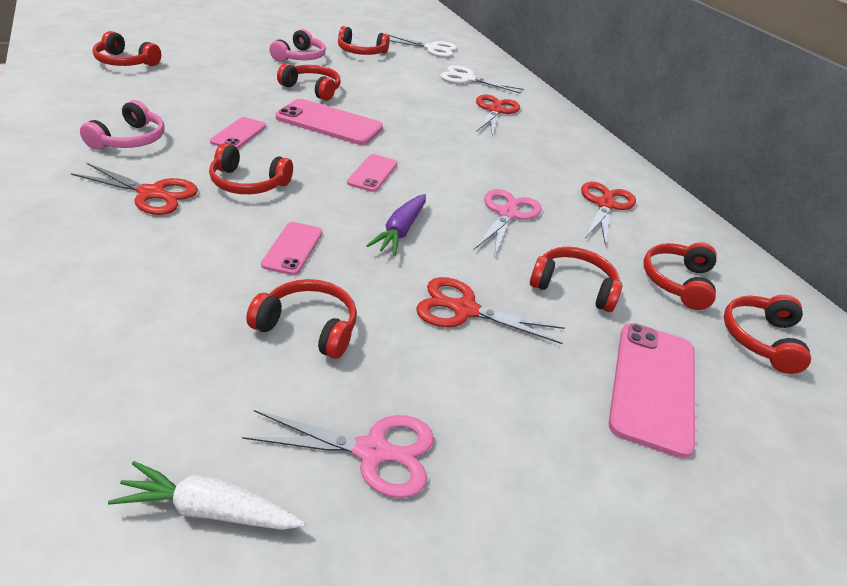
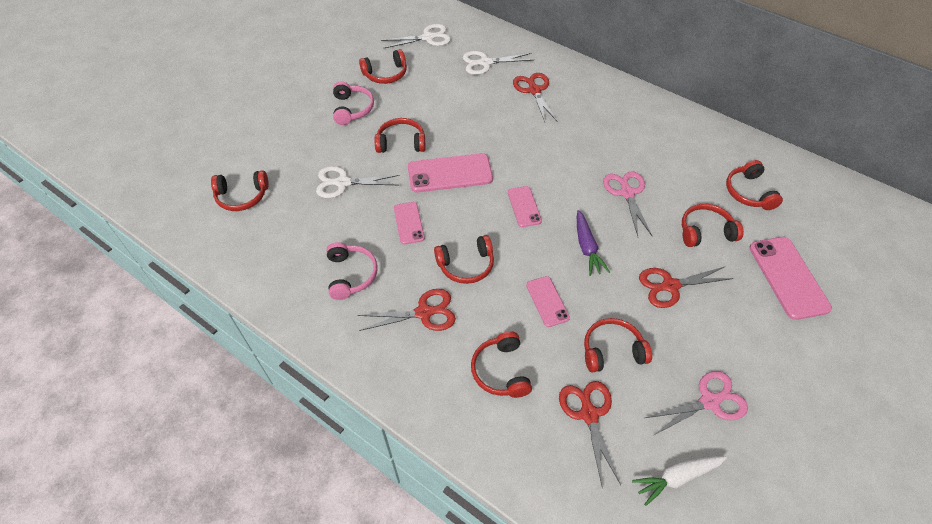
camera: 25 degrees left, 15 degrees up
(221, 89) = (343, 183): none -> white scissors
(605, 205) = (669, 149): red scissors -> red scissors (589, 414)
(760, 339) = (811, 210): red headphones -> red headphones (501, 371)

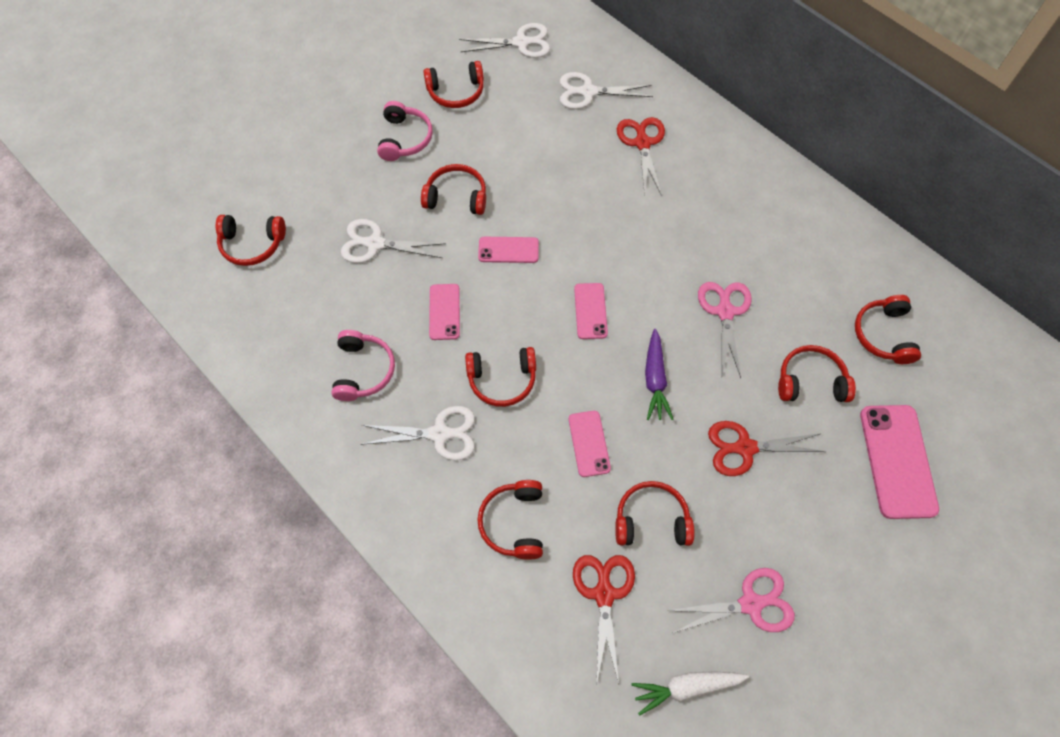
camera: 10 degrees right, 10 degrees up
(424, 313) = (439, 434): red scissors -> white scissors
(450, 173) = (508, 250): pink phone -> pink phone, size x0.58

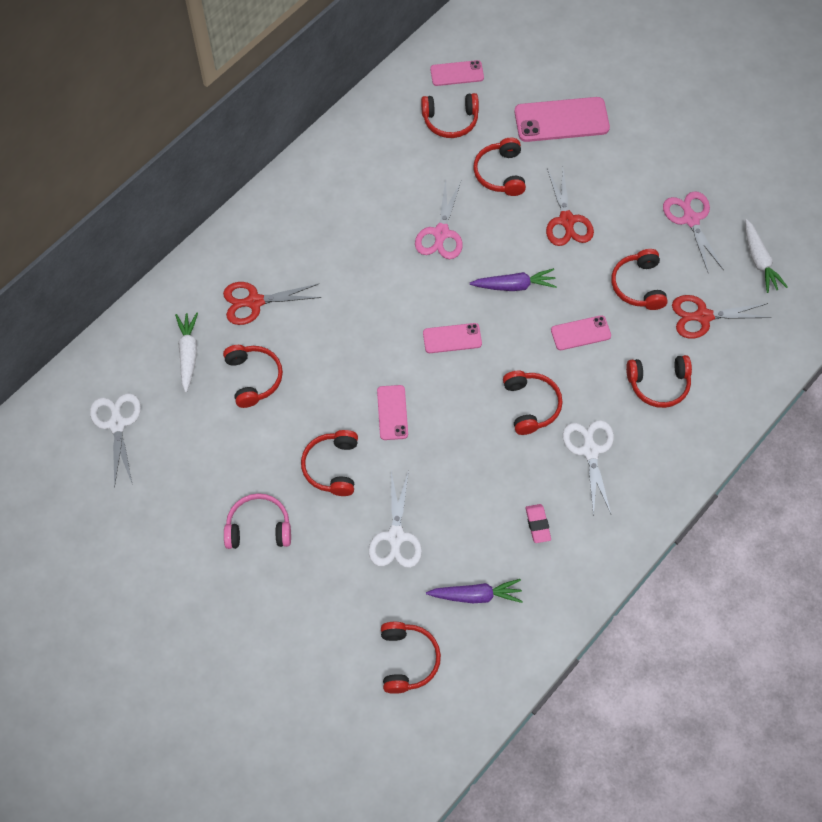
camera: 95 degrees left, 0 degrees up
(301, 306) = (476, 595): none -> purple carrot
(363, 370) = (537, 524): pink headphones -> pink eraser
(444, 312) = (467, 462): pink phone -> pink phone (457, 73)
(456, 92) = (191, 483): red headphones -> red headphones (253, 378)
(588, 92) = (188, 354): white scissors -> white carrot
(725, 312) = (441, 233): pink scissors -> pink scissors turned 75 degrees counterclockwise

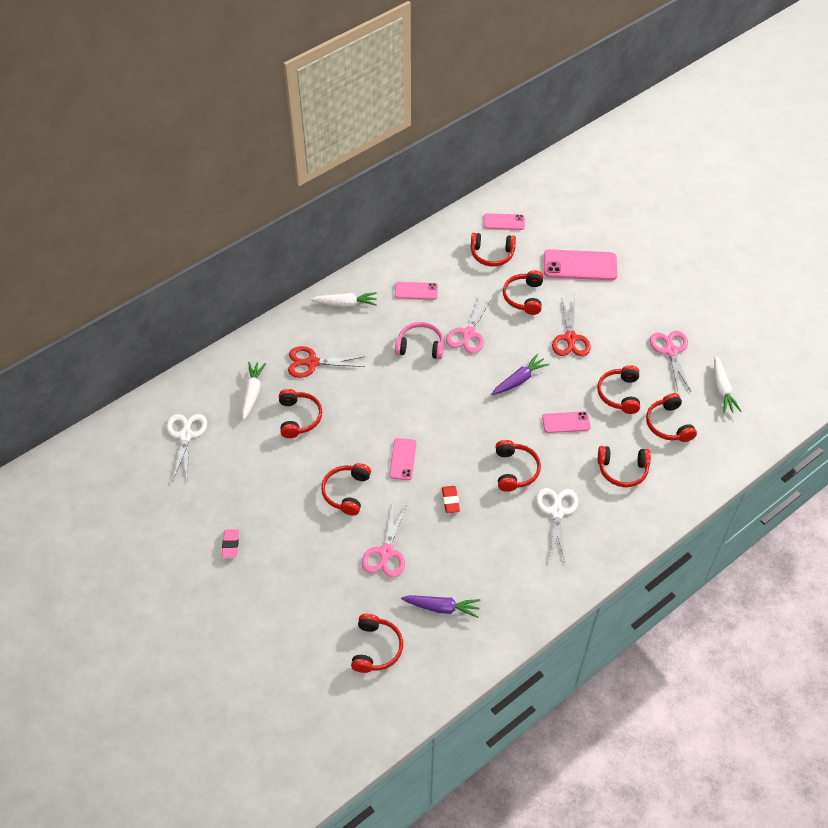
camera: 10 degrees right, 10 degrees down
(258, 527) = (278, 528): pink headphones -> pink headphones (420, 346)
(280, 215) = (345, 304): none -> white carrot
(396, 536) = (386, 552): white scissors -> pink scissors
(452, 338) = (461, 411): pink phone -> pink phone (416, 291)
(460, 457) = (450, 501): none -> red eraser
(514, 285) = (519, 380): purple carrot -> purple carrot turned 45 degrees counterclockwise
(537, 524) = (503, 561): pink eraser -> pink eraser (230, 545)
(703, 316) = (668, 424): red scissors -> red headphones

